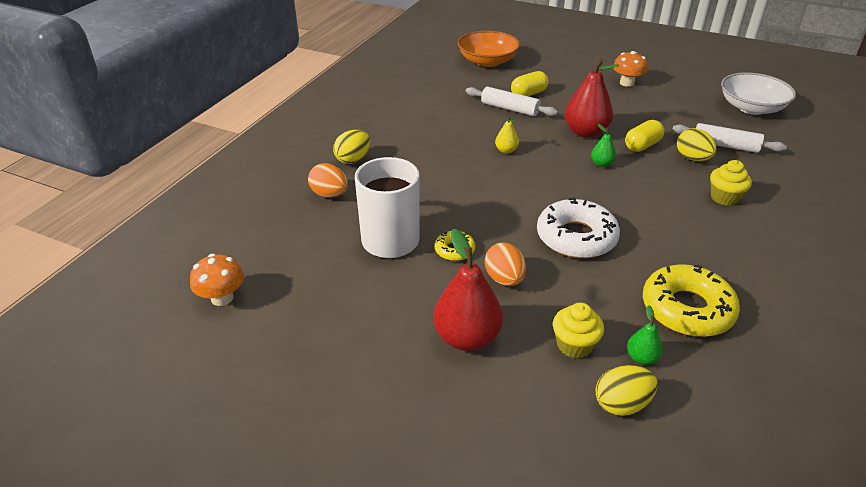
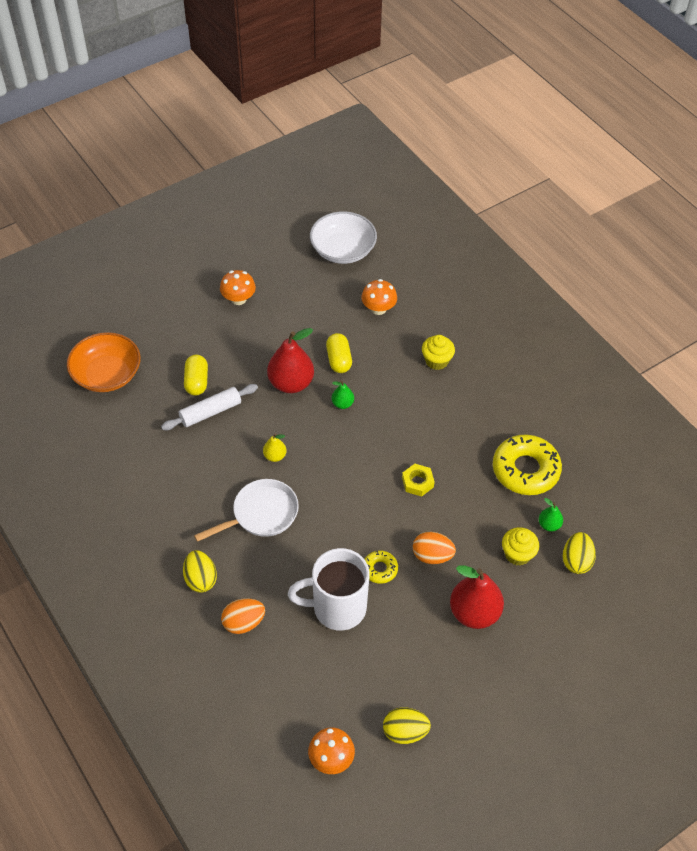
camera: 60 degrees left, 15 degrees up
(443, 164) = (261, 514): none -> white pan
(576, 237) = (417, 482): white donut -> yellow nut
(692, 158) = (379, 342): yellow egg -> yellow egg (405, 732)
(725, 146) = (378, 309): white rolling pin -> orange mushroom

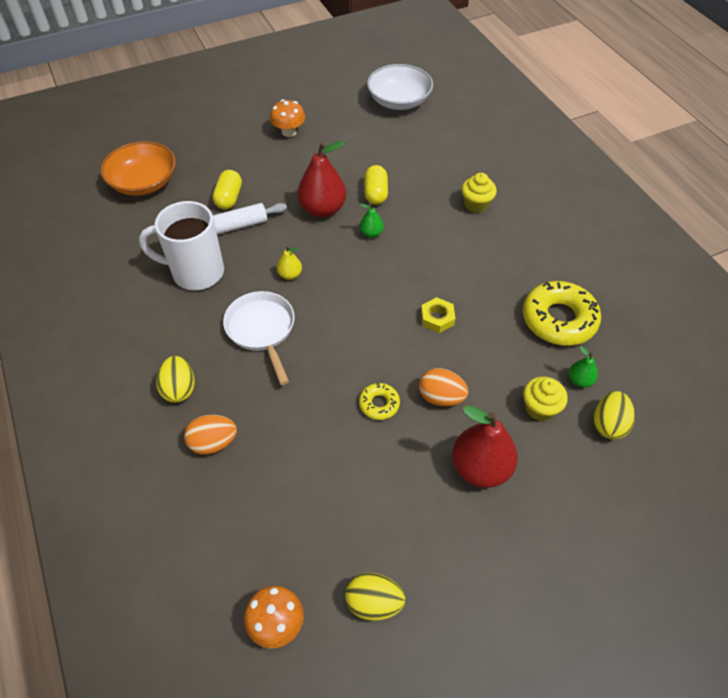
camera: 10 degrees right, 0 degrees up
(261, 514) = (262, 330): white pan -> white pan turned 90 degrees counterclockwise
(337, 608) = (322, 440): white mug -> white mug (196, 272)
(378, 309) = (424, 153): orange mushroom -> none

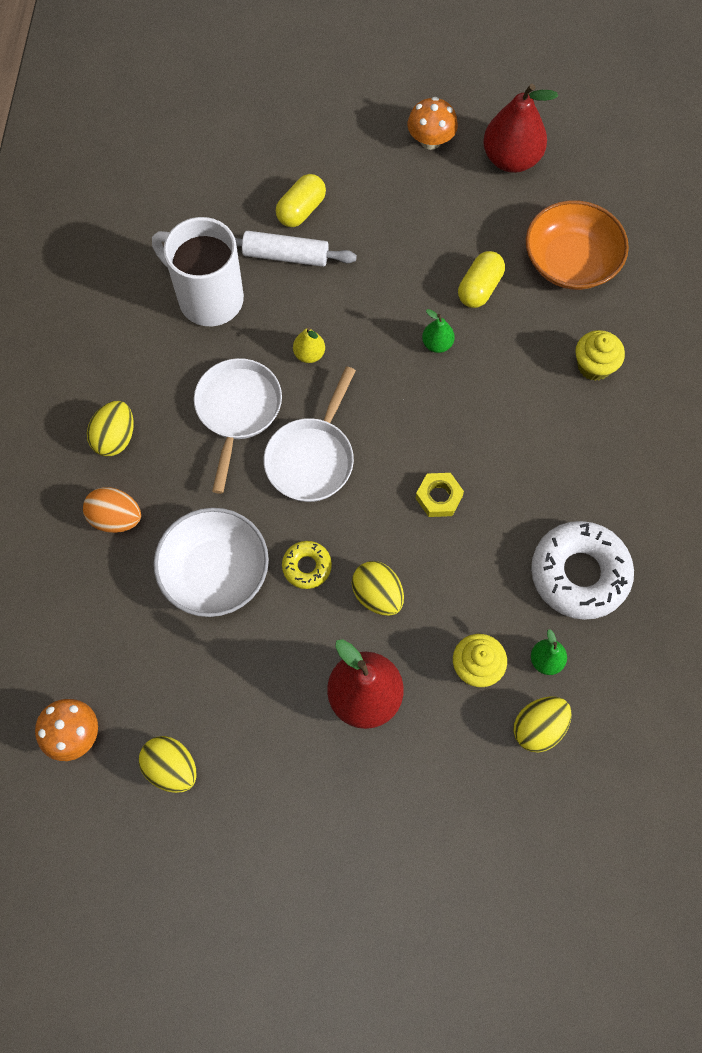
camera: 30 degrees right, 15 degrees up
(144, 182) = (216, 140): orange bowl -> orange bowl (571, 261)
(323, 209) = (401, 280): red pear -> red pear (511, 159)
(335, 335) = (312, 458): none -> white pan
(399, 101) = (605, 154): white bowl -> white bowl (215, 572)
(441, 397) = (377, 595): orange egg -> yellow egg
(559, 319) = (579, 574): yellow donut -> white donut

